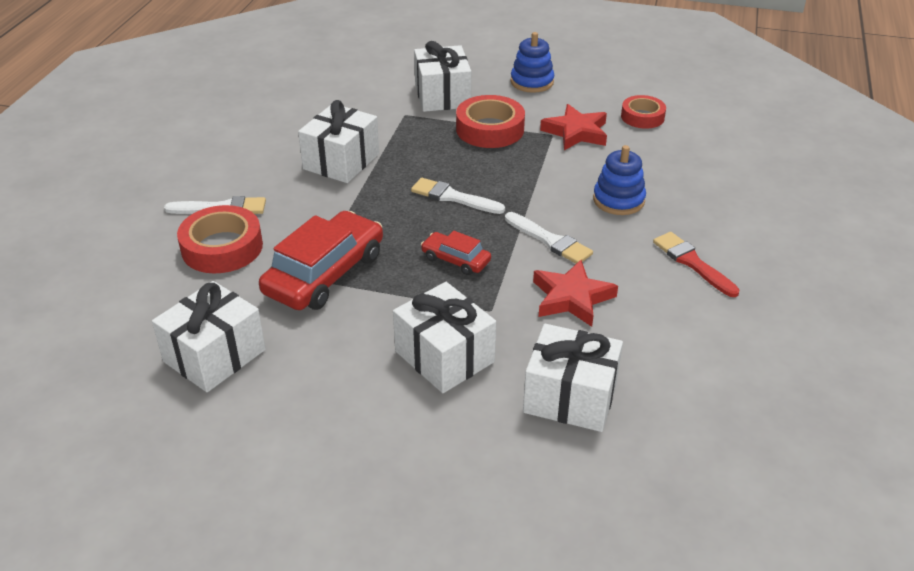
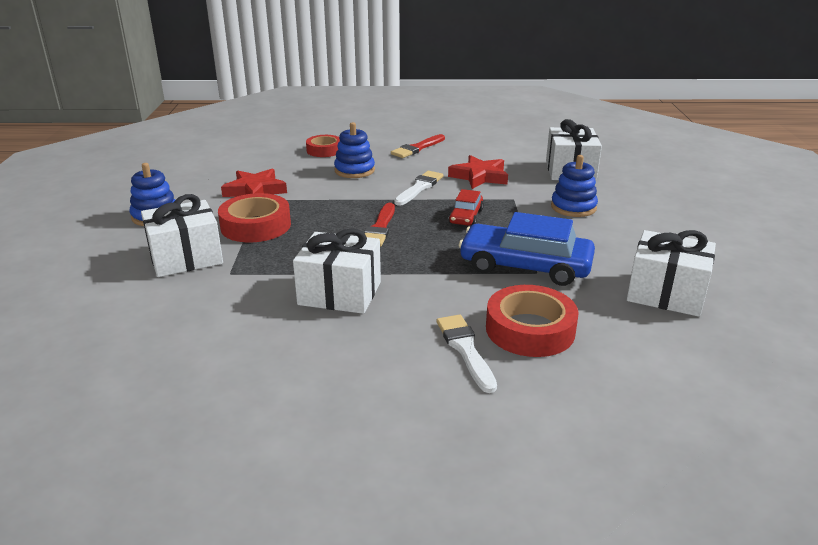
camera: 105 degrees left, 10 degrees down
(325, 274) = (525, 266): red car -> blue car
(444, 356) = (573, 207): white gift -> blue stacking toy
(453, 197) = (380, 228): white brush -> red brush
(642, 117) = (224, 169): red tape -> red tape (324, 150)

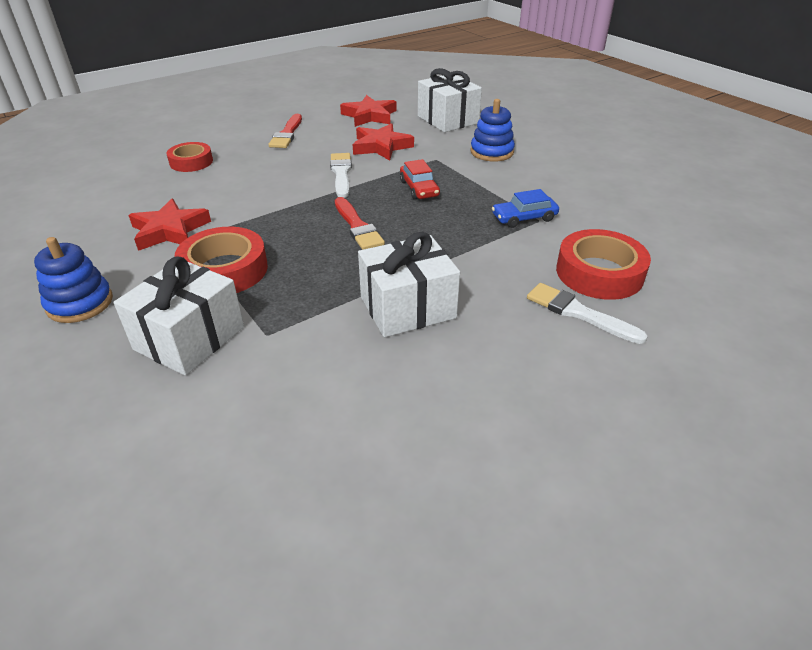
camera: 35 degrees left, 10 degrees up
(354, 170) = (253, 175): blue stacking toy -> none
(503, 151) = (369, 116): none -> red star
(525, 266) = (524, 218): blue car -> blue car, size x0.51
(666, 293) = (644, 203): white gift -> none

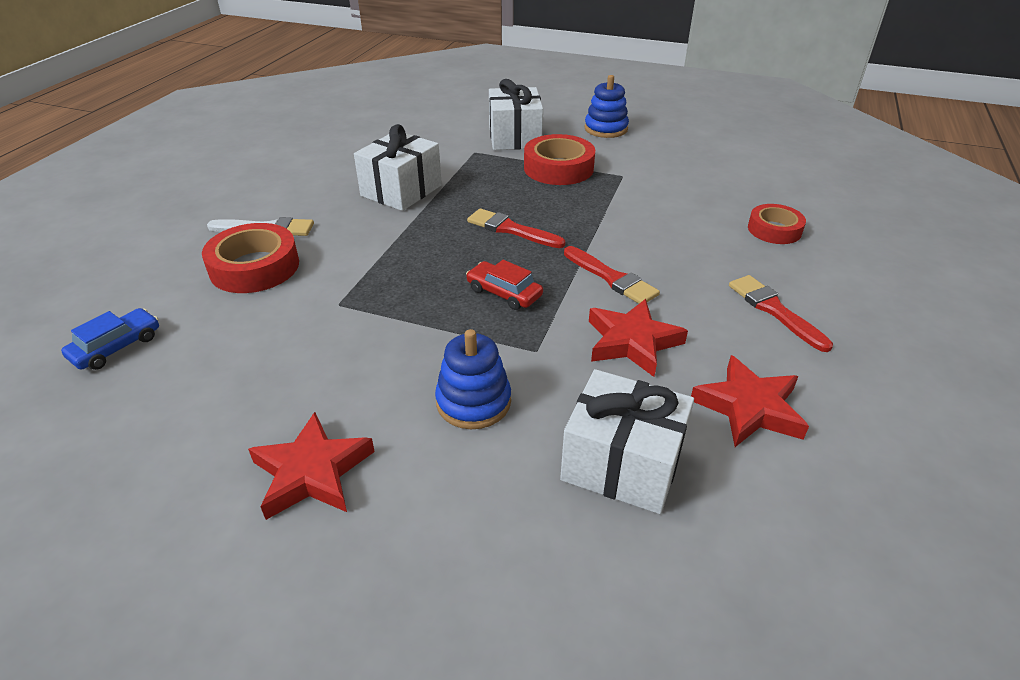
camera: 145 degrees right, 0 degrees up
(169, 230) = (647, 174): red star -> red star (312, 472)
(341, 173) = (612, 278): white brush -> red brush
(524, 218) = (356, 300): blue car -> blue car (116, 347)

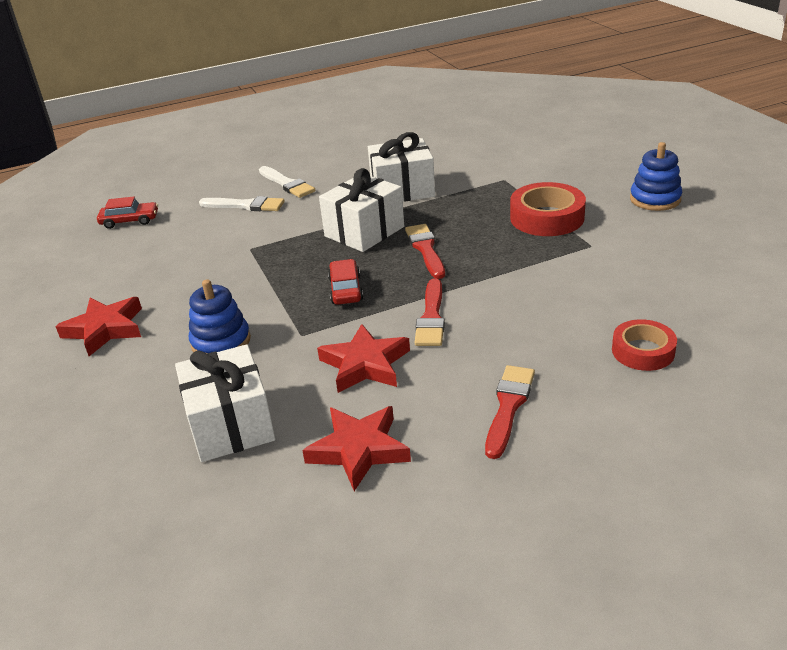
camera: 50 degrees right, 5 degrees down
(116, 347) = (130, 221): blue car -> red car
(254, 267) = (246, 205): red tape -> white brush
(515, 137) = (557, 179): white gift -> white gift (364, 231)

